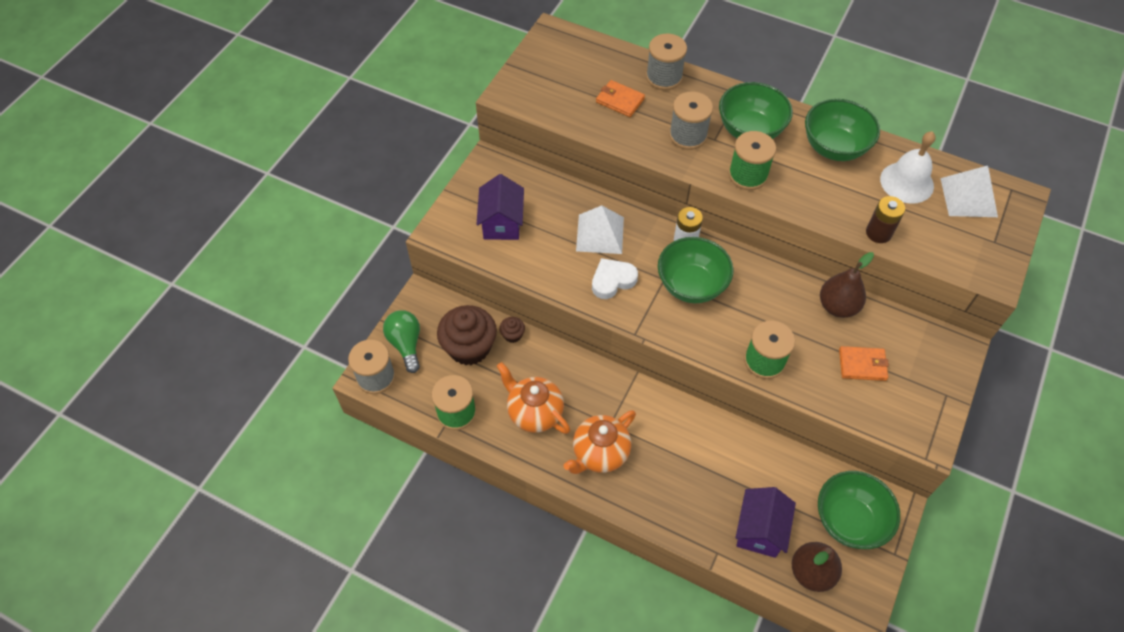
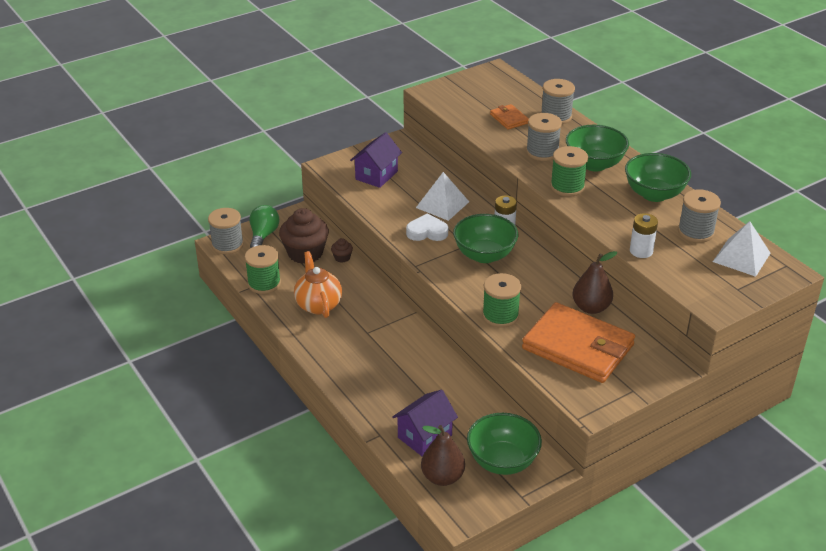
camera: 30 degrees right, 20 degrees down
(600, 453) = (344, 345): orange teapot -> none
(862, 365) = (578, 347): orange wallet -> orange wallet, size x2.26
(878, 233) = (641, 251): brown battery -> white battery
(907, 182) = (695, 232): white bell -> grey spool

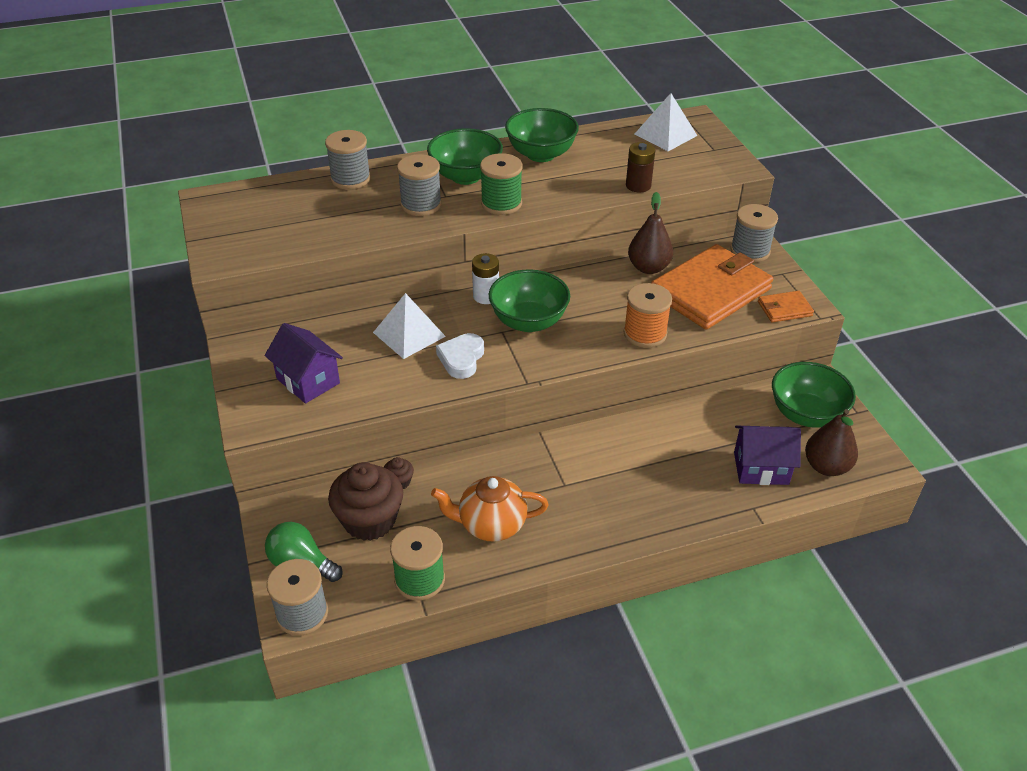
camera: 75 degrees left, 5 degrees up
(424, 436) = (761, 468): purple house -> purple house turned 60 degrees counterclockwise
(500, 316) = (645, 333): green spool -> orange spool
(509, 119) = (332, 212): orange wallet -> orange wallet (784, 309)
(641, 251) = (638, 185): white battery -> brown battery
(695, 232) = (616, 148): grey spool -> grey spool (750, 251)

